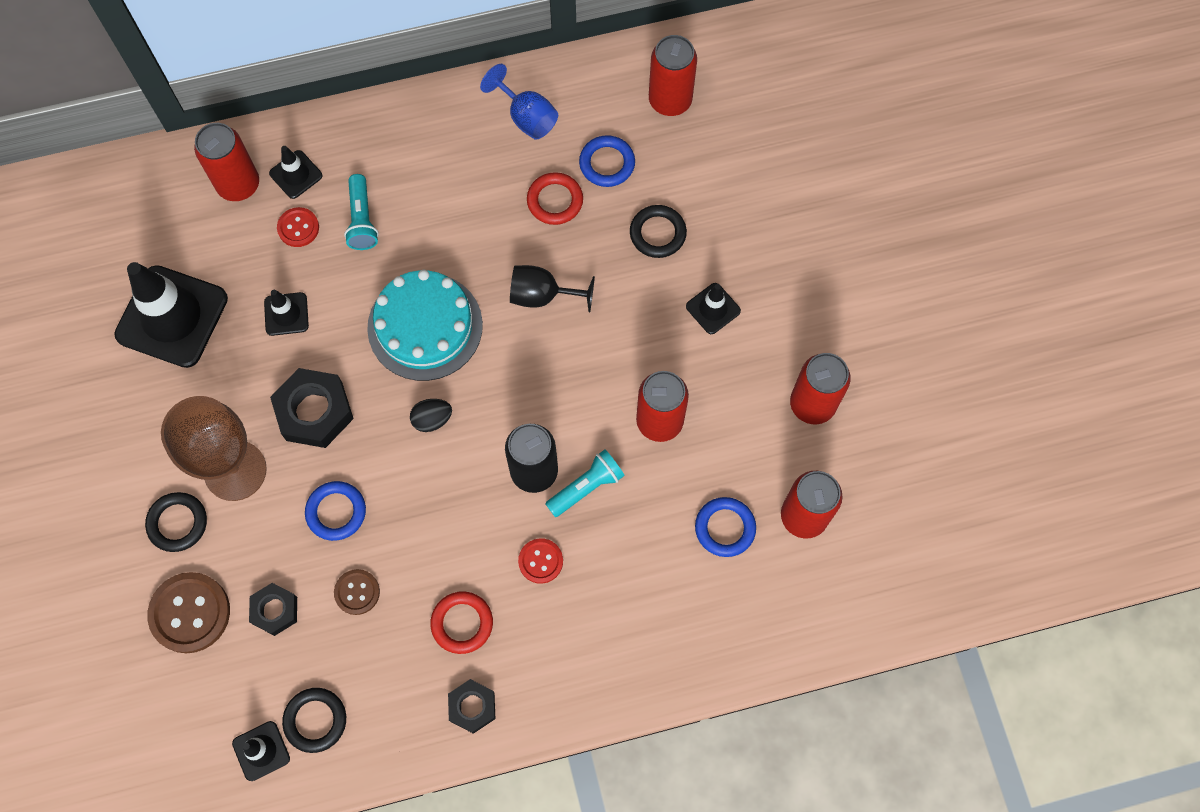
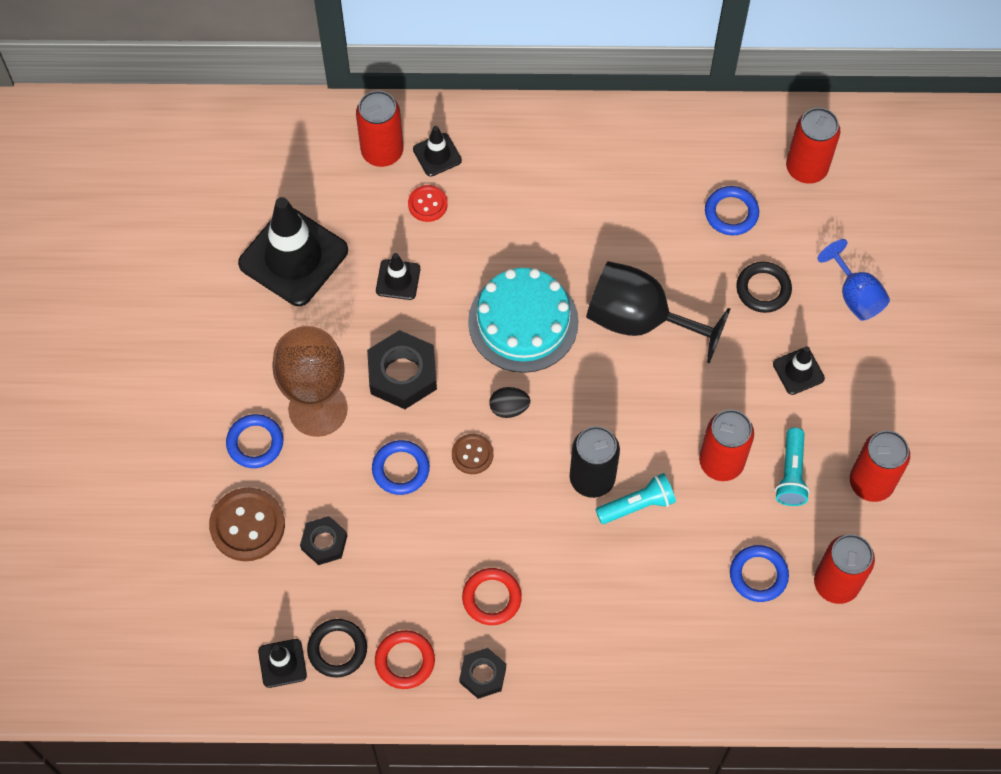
camera: 15 degrees right, 5 degrees down
(177, 523) = (255, 443): black ring -> blue ring
(357, 592) = (402, 546): brown button -> brown button (472, 454)
(362, 220) = (488, 210): turquoise flashlight -> turquoise flashlight (791, 474)
(527, 117) = (666, 152): blue goblet -> blue goblet (855, 295)
(540, 561) = (578, 561): red button -> none
(542, 295) = (639, 320): black goblet -> black goblet, size x1.67
(555, 201) = (673, 236): red ring -> red ring (405, 661)

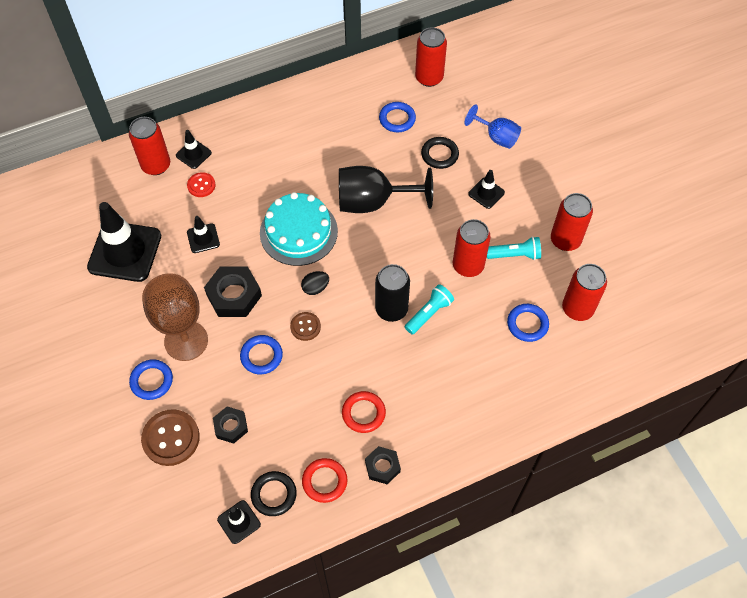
camera: 25 degrees left, 5 degrees down
(791, 474) = (514, 255): turquoise flashlight -> turquoise flashlight turned 75 degrees counterclockwise

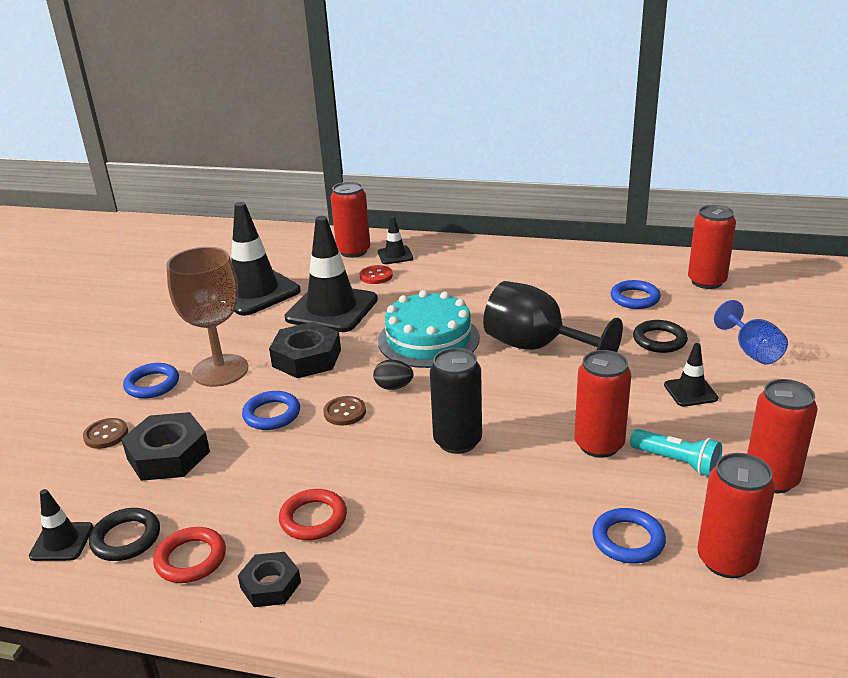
camera: 40 degrees right, 30 degrees down
(171, 438) = (106, 435): brown button -> brown button, size x0.57
(203, 238) = (331, 309): black traffic cone -> black traffic cone, size x2.12
(231, 426) = (168, 455): black nut -> black nut, size x1.65
(429, 313) = (499, 465): turquoise flashlight -> none

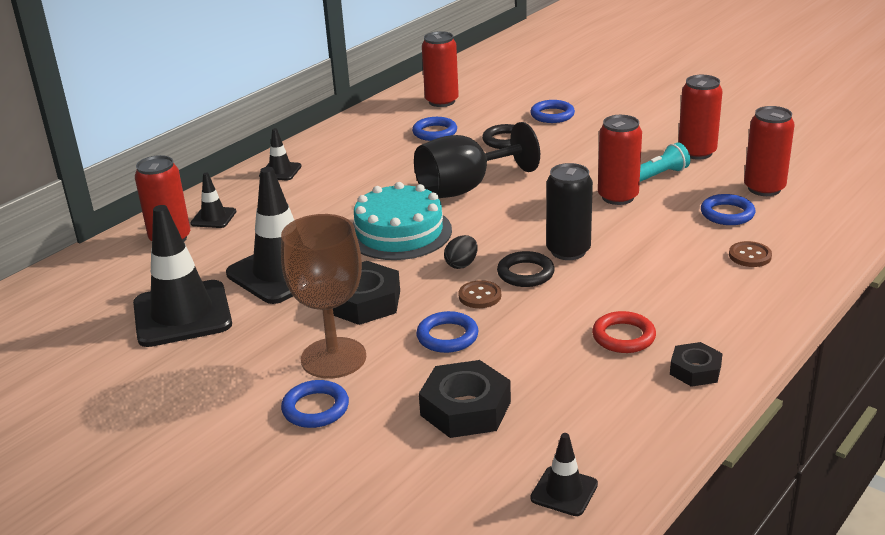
camera: 65 degrees left, 0 degrees up
(106, 435) = (391, 450): brown button -> brown button (750, 256)
(126, 538) = (585, 447): black ring -> black ring (525, 273)
(191, 559) = (638, 409): red ring -> none
(376, 276) = (244, 236): red button -> none
(690, 392) = (582, 149): black traffic cone -> black traffic cone (280, 171)
(752, 351) = (552, 115): blue goblet -> blue ring

